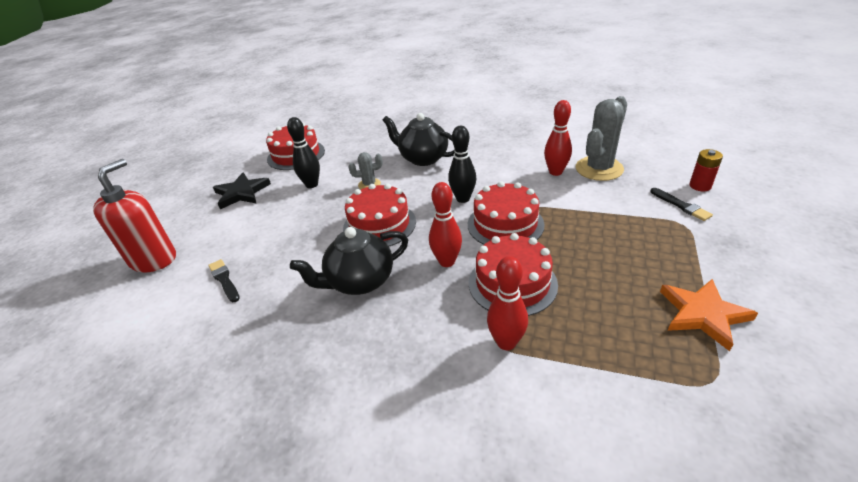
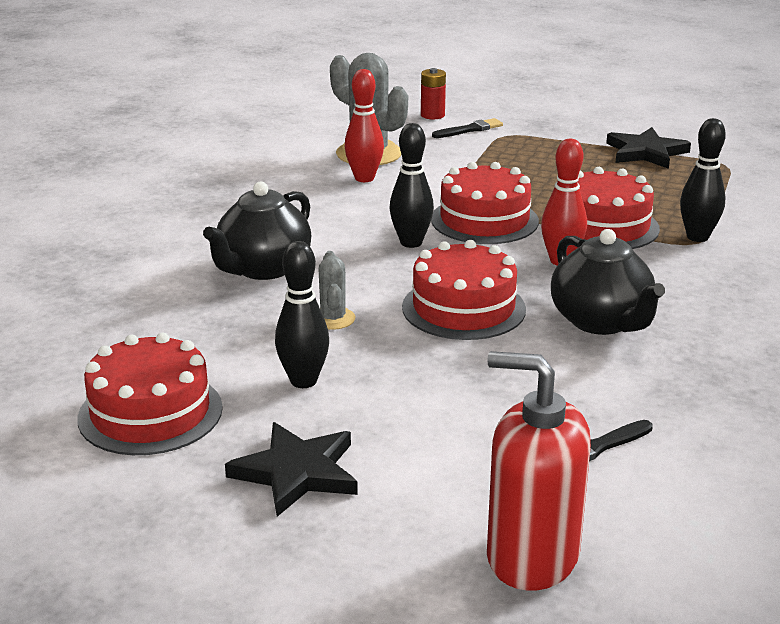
camera: 90 degrees left, 10 degrees down
(506, 342) = (697, 237): red bowling pin -> black bowling pin
(703, 314) = (646, 152): orange star -> black star

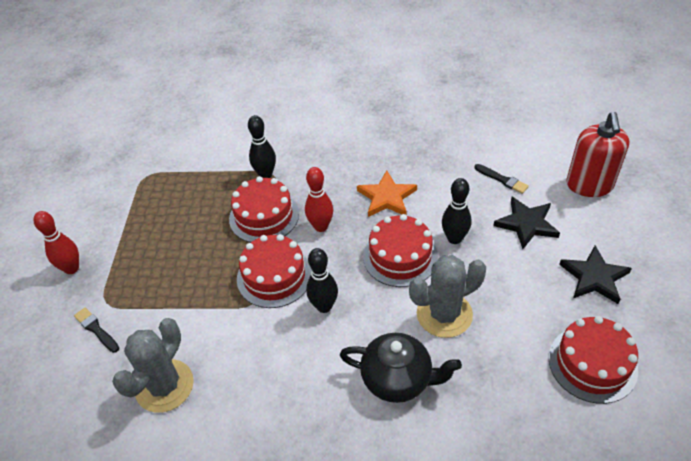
camera: 105 degrees left, 20 degrees up
(303, 381) = (517, 304): black bowling pin -> black bowling pin (454, 238)
(333, 319) = (444, 314): grey cactus -> grey cactus, size x1.95
(364, 178) = (218, 371): red bowling pin -> red bowling pin (71, 268)
(432, 115) = (61, 366): red battery -> none
(601, 321) = (386, 197): black teapot -> orange star
(646, 152) = (132, 215): black star -> black star (527, 224)

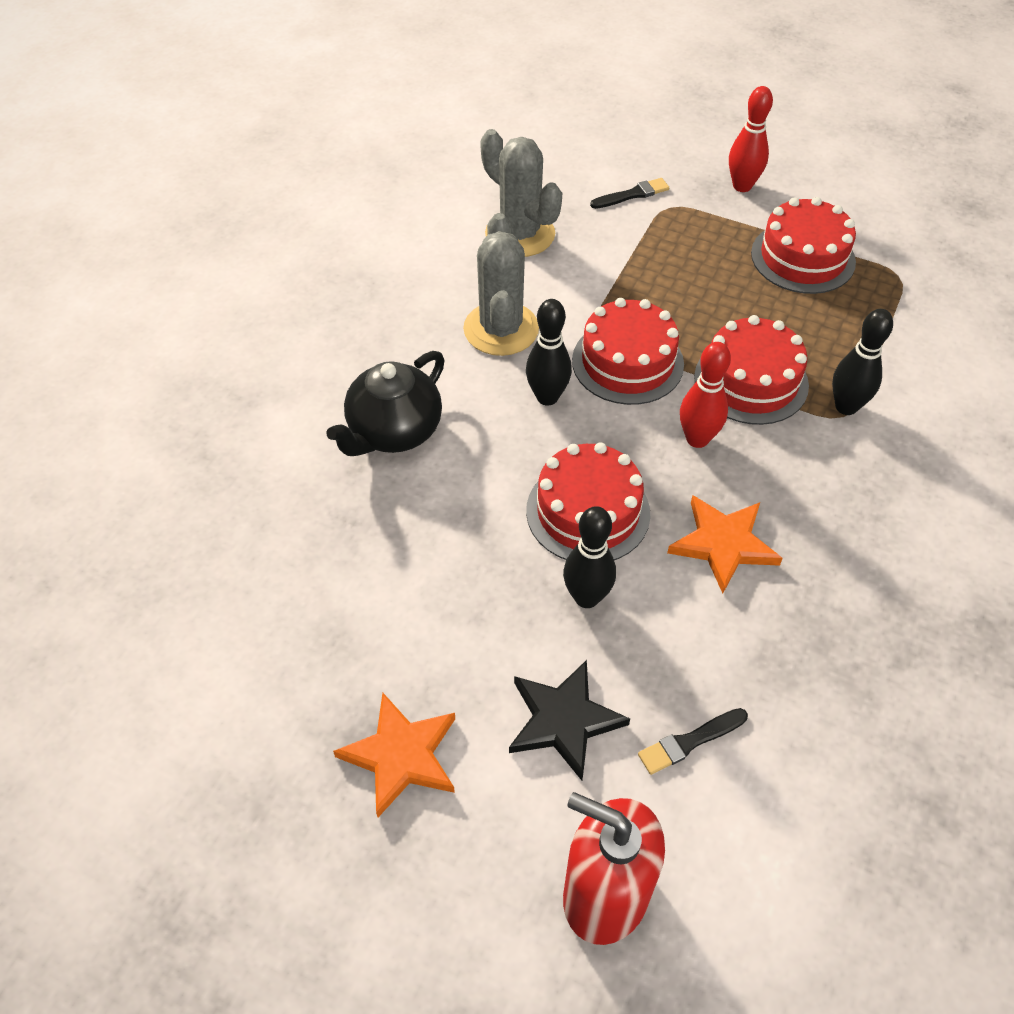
camera: 110 degrees right, 5 degrees up
(444, 314) = (456, 520): grey cactus -> grey cactus (501, 329)
(592, 364) = (270, 655): red cake -> red cake (803, 257)
(594, 277) = (401, 756): black star -> orange star

